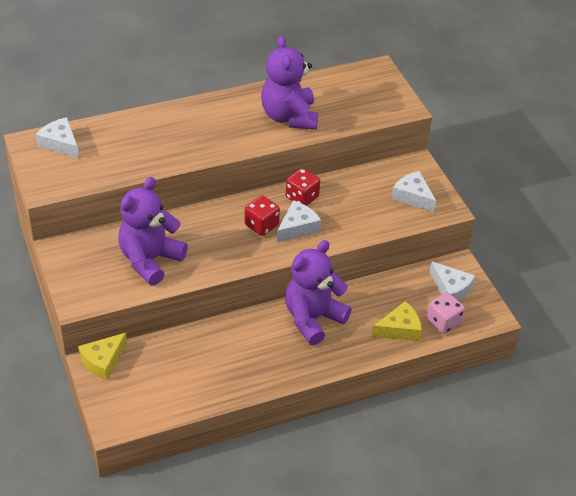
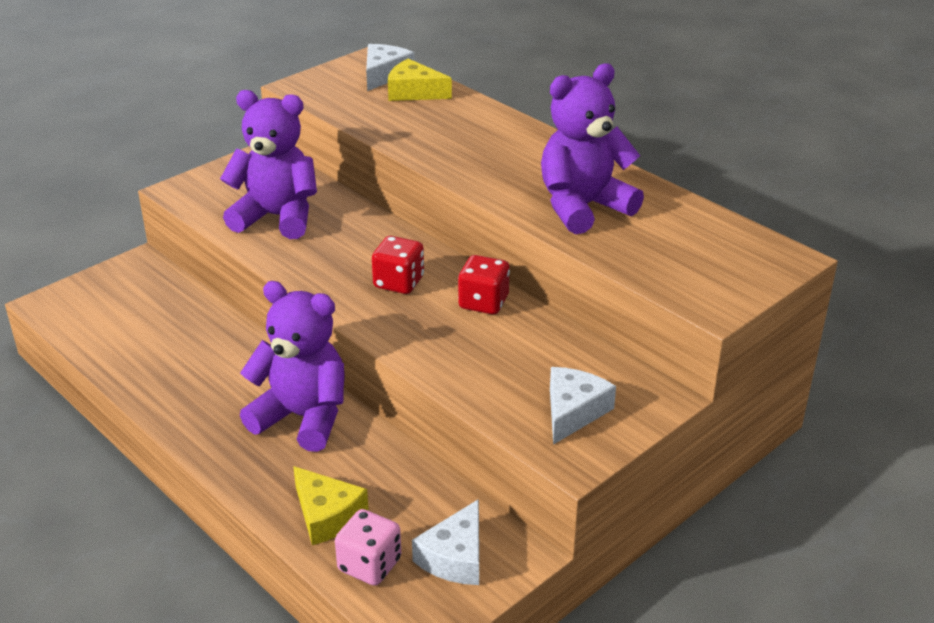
camera: 70 degrees right, 10 degrees down
(103, 361) = (146, 268): yellow cheese -> yellow cheese (414, 92)
(297, 227) = (416, 314): white cheese -> none

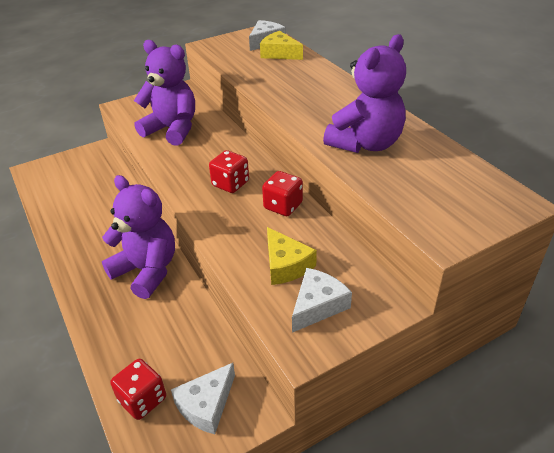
camera: 15 degrees right, 5 degrees up
(327, 515) = (130, 351): yellow cheese -> yellow cheese (286, 265)
(369, 565) = (142, 399): pink dice -> red dice
(583, 207) = (365, 144): purple teddy bear -> purple teddy bear turned 150 degrees clockwise

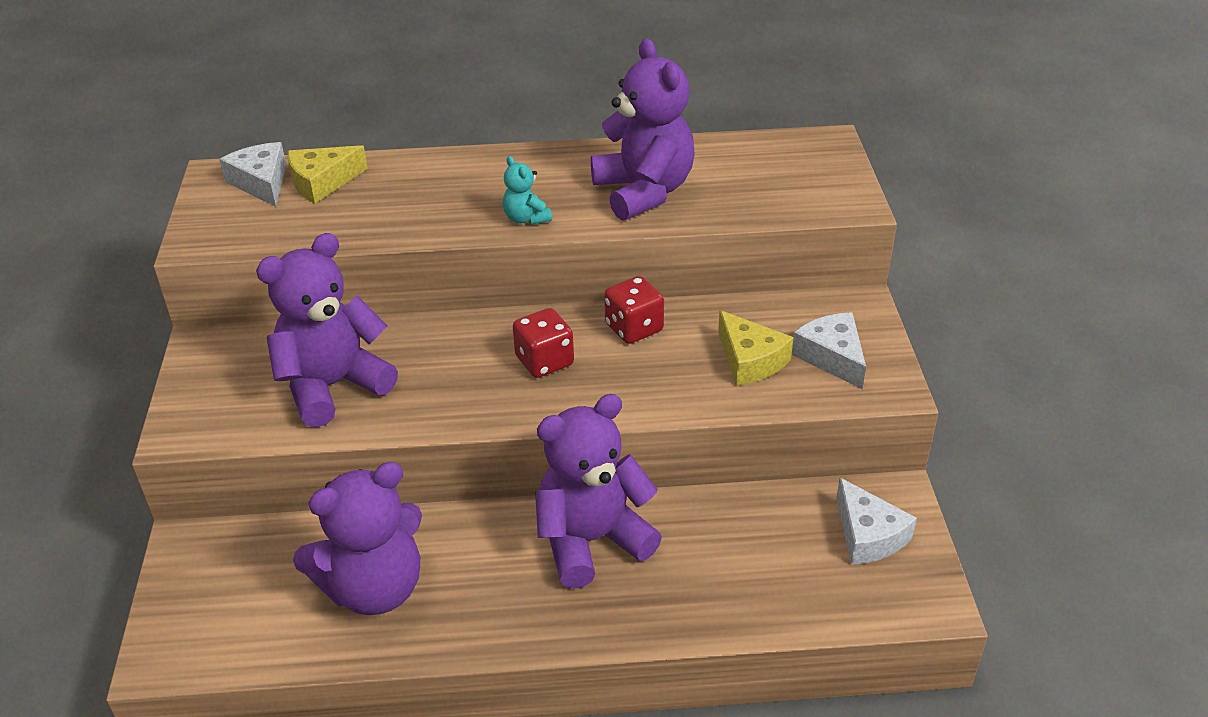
camera: 65 degrees left, 0 degrees up
(87, 209) = (374, 588): none -> purple teddy bear
(142, 399) = (832, 594): red dice -> none
(286, 265) = (750, 360): yellow cheese -> yellow cheese turned 60 degrees clockwise
(299, 114) = (526, 218): none -> turquoise teddy bear

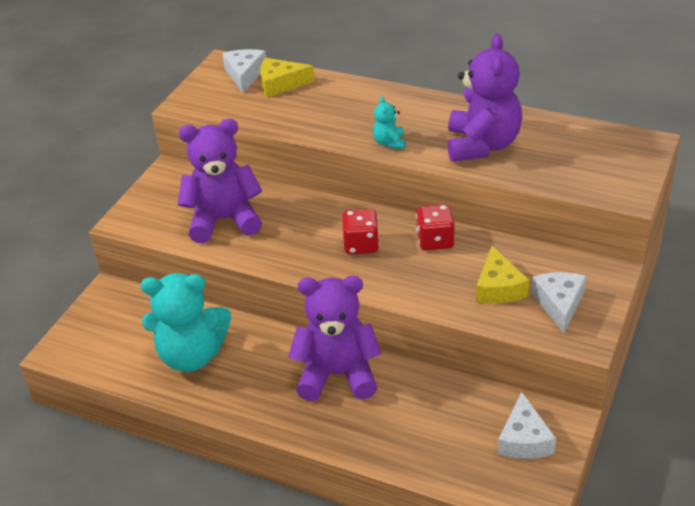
camera: 30 degrees right, 0 degrees up
(374, 588) = (192, 355): purple teddy bear -> turquoise teddy bear

